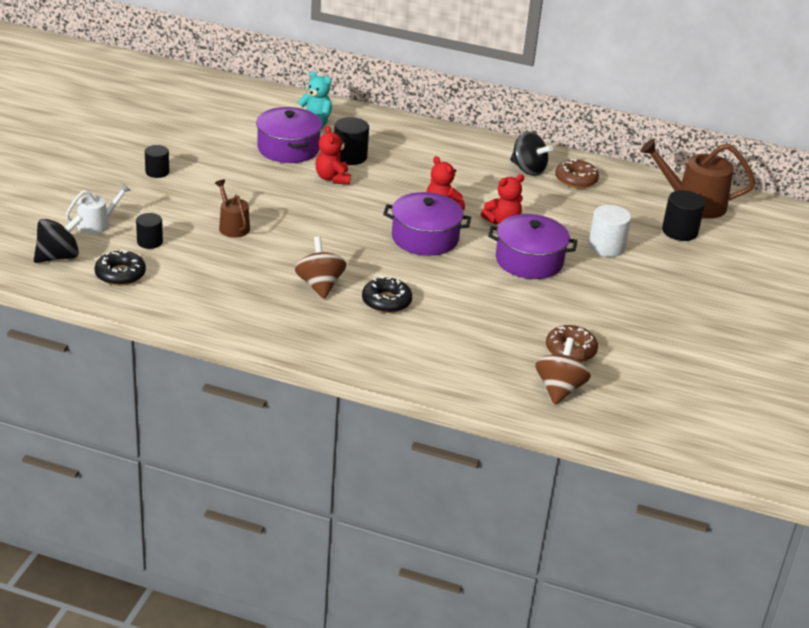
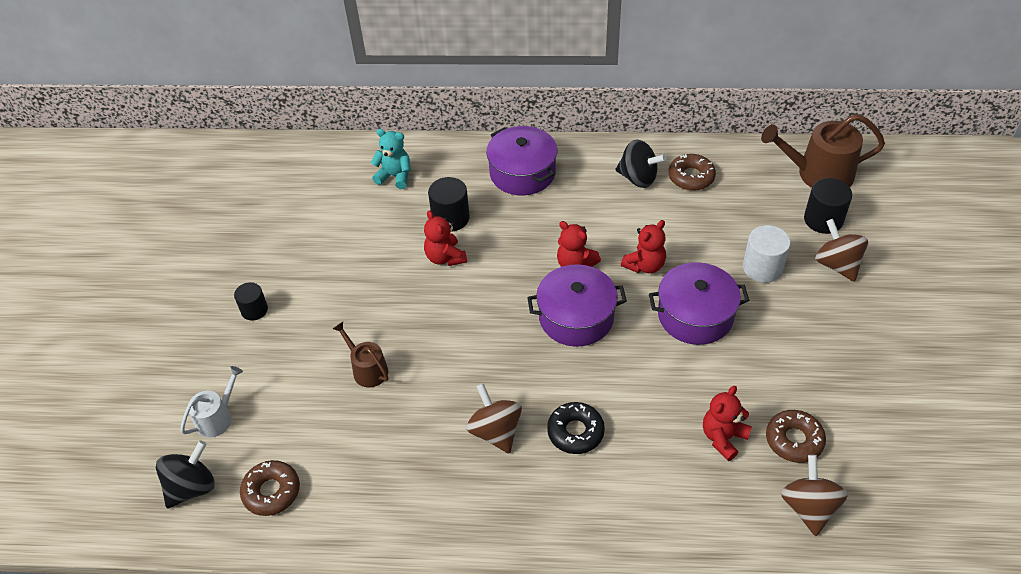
camera: 10 degrees left, 15 degrees up
(120, 274) = (271, 492): black donut -> brown donut
(150, 242) = (285, 426): black cylinder -> none
(288, 148) = (382, 226): purple pot -> purple pot (522, 173)
(510, 334) = (723, 438): none -> red teddy bear
(674, 260) = (837, 264): none -> brown spinning top

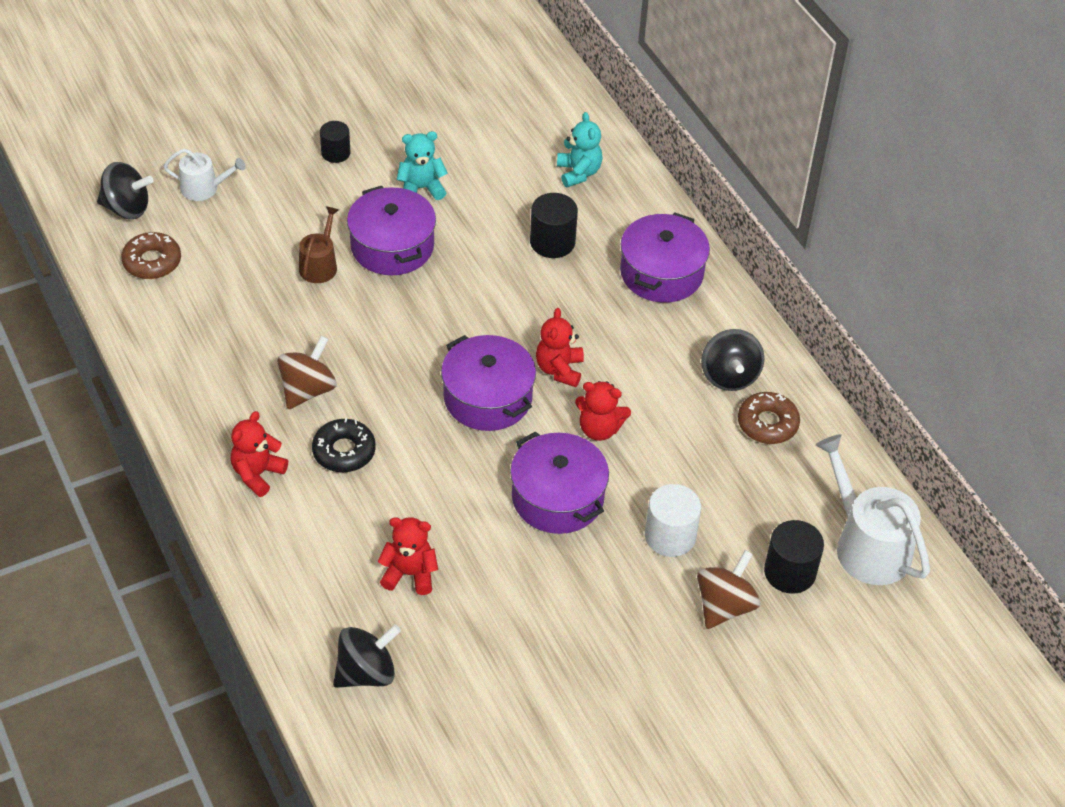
camera: 55 degrees right, 0 degrees up
(337, 271) = (421, 188): none -> turquoise teddy bear
(383, 314) = (392, 246): none -> purple pot
(445, 257) = (495, 261): red teddy bear -> red teddy bear (257, 474)
(794, 440) = (443, 636): brown donut -> none
(808, 507) = (366, 672): brown spinning top -> black spinning top
(818, 174) = (867, 545): brown watering can -> white watering can

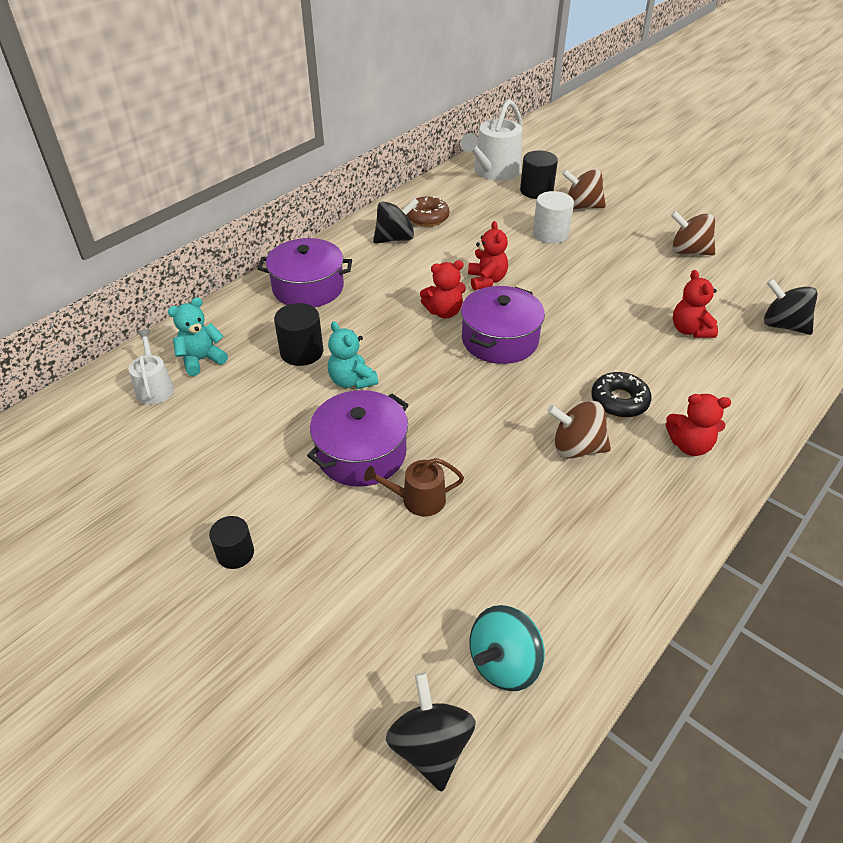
camera: 110 degrees left, 5 degrees down
(152, 262) = (504, 663): brown donut -> turquoise spinning top
(204, 188) = (352, 667): white watering can -> white watering can (154, 387)
(421, 188) = (267, 459): turquoise teddy bear -> turquoise teddy bear (352, 381)
(557, 497) = (562, 283): purple pot -> none
(558, 669) = (688, 251): none -> brown spinning top

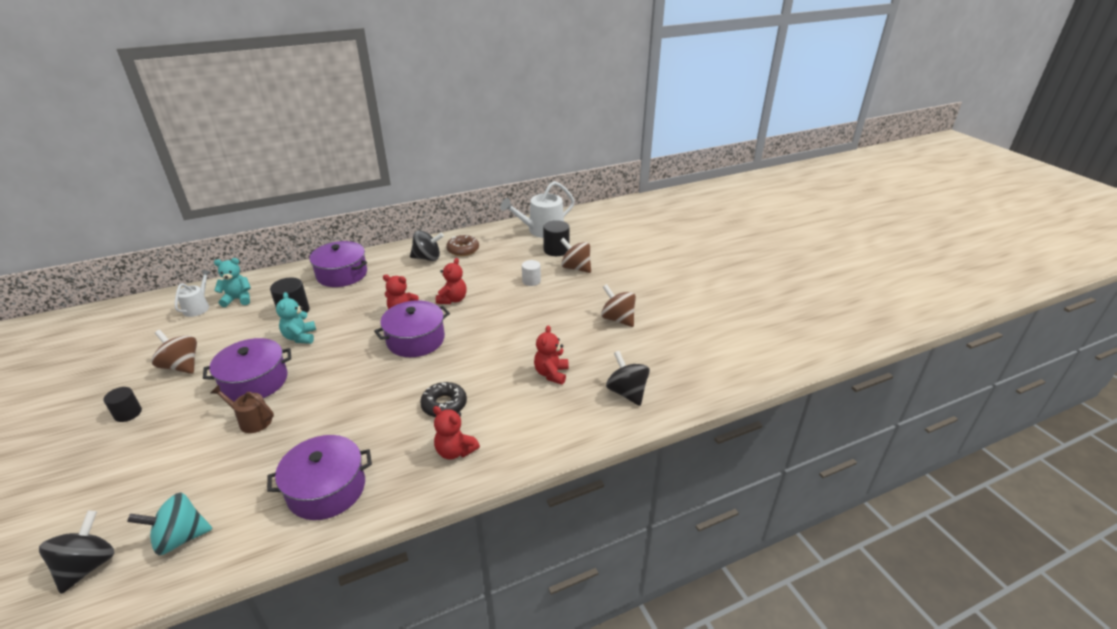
camera: 25 degrees right, 10 degrees down
(550, 234) = (531, 281): white cylinder -> white cylinder, size x0.67
(576, 448) = (380, 425): brown spinning top -> brown spinning top (181, 366)
(604, 539) = (326, 489): none -> purple pot

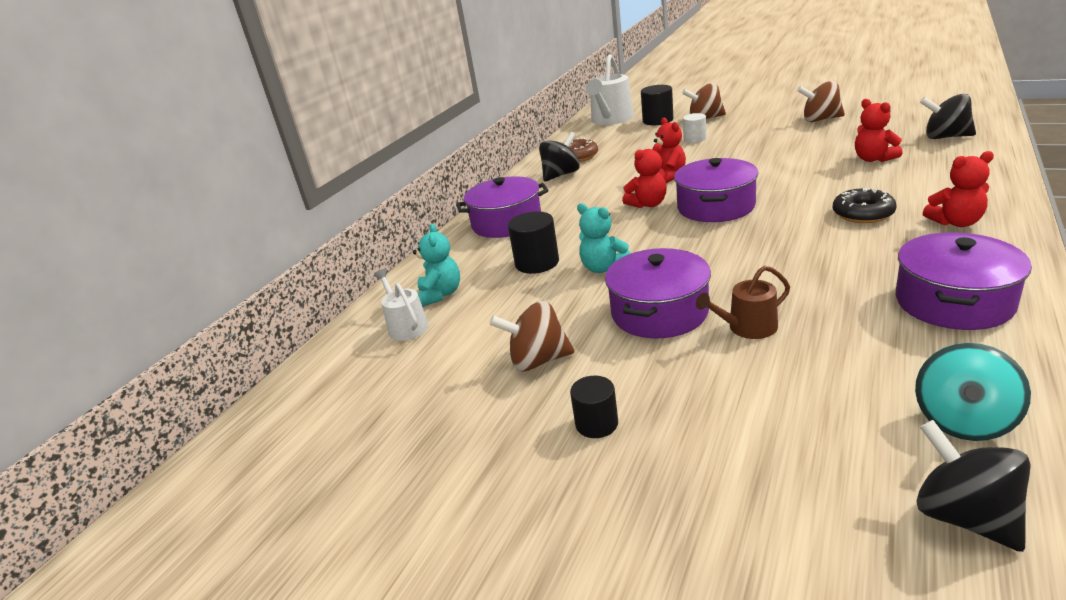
camera: 35 degrees left, 5 degrees down
(238, 299) = (440, 294): turquoise teddy bear -> turquoise teddy bear turned 135 degrees clockwise

